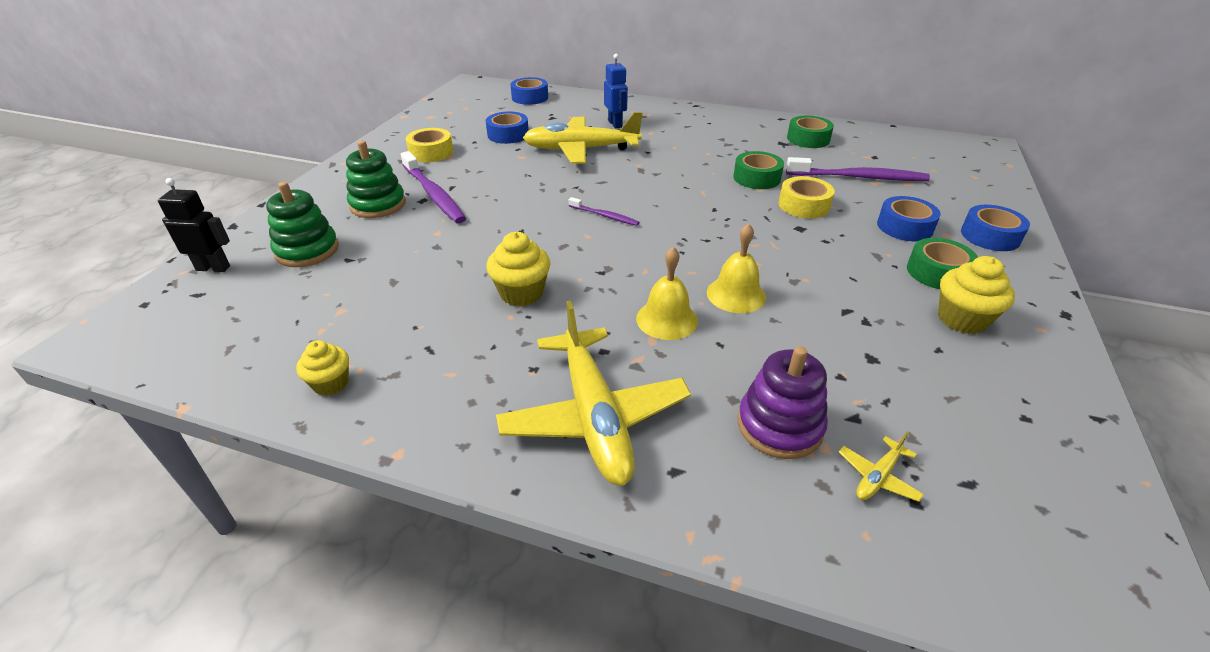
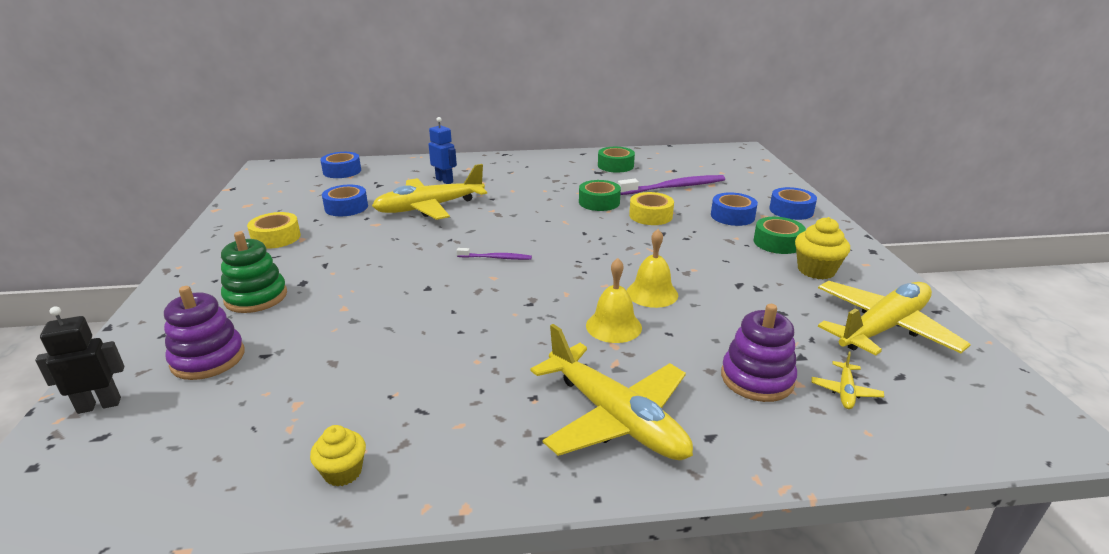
camera: 25 degrees left, 10 degrees down
(307, 250) = (208, 359): green stacking toy -> purple stacking toy
(434, 195) = (311, 275): purple toothbrush -> none
(521, 293) = (471, 339): yellow cupcake -> none
(997, 416) = (883, 328): none -> yellow plane

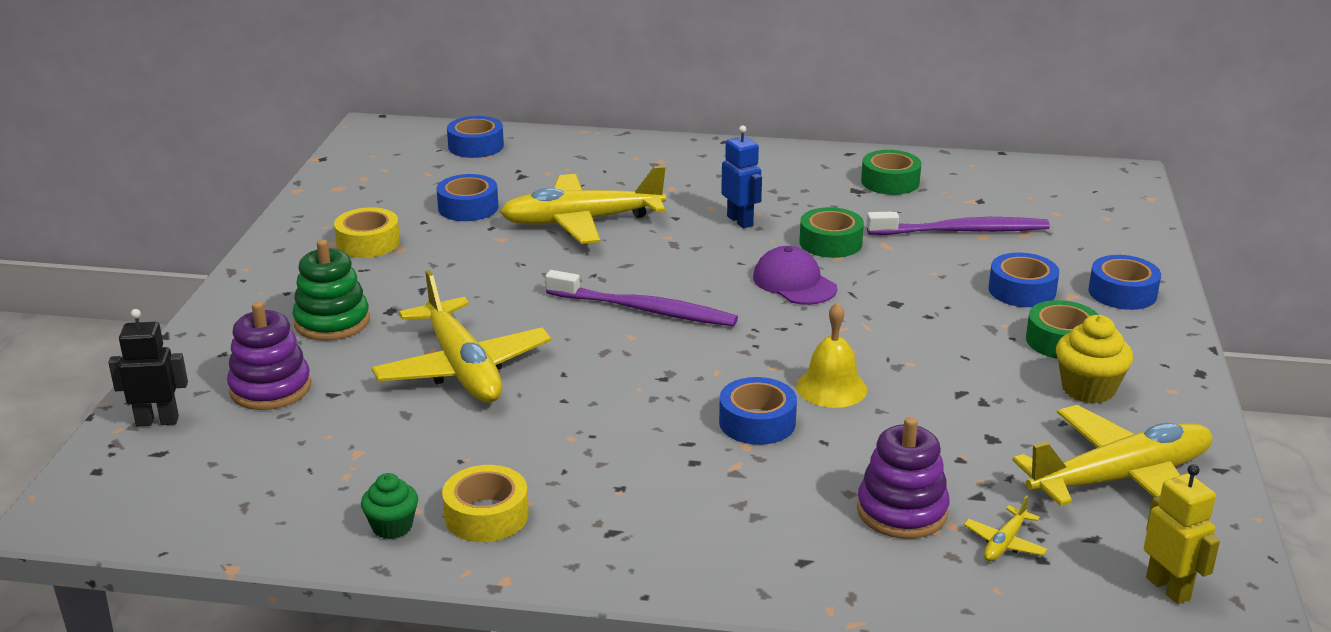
camera: 15 degrees right, 0 degrees up
(343, 472) = (392, 527): yellow cupcake -> green cupcake
(444, 181) = (617, 179): blue robot -> blue robot (740, 221)
(496, 258) = (645, 310): purple toothbrush -> purple toothbrush, size x1.93
(589, 228) = (794, 283): none -> purple cap
(613, 326) = (757, 422): yellow bell -> blue tape
(615, 418) = (704, 525): yellow plane -> yellow plane (463, 368)
(650, 215) = (896, 274): yellow tape -> yellow tape (486, 515)
(981, 407) = (1168, 588): none -> yellow robot

